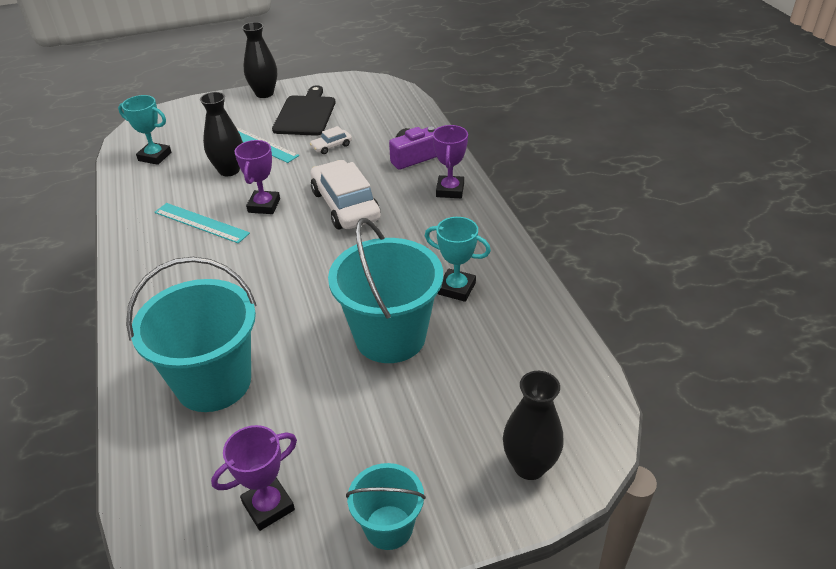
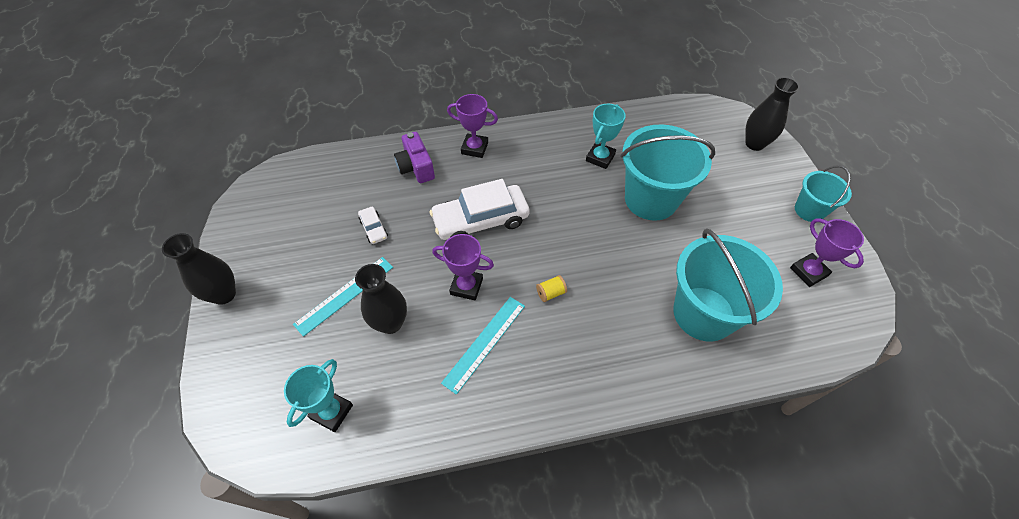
camera: 85 degrees left, 15 degrees up
(252, 259) = (551, 293): none -> yellow spool
(305, 114) = (296, 251): black cutting board -> none

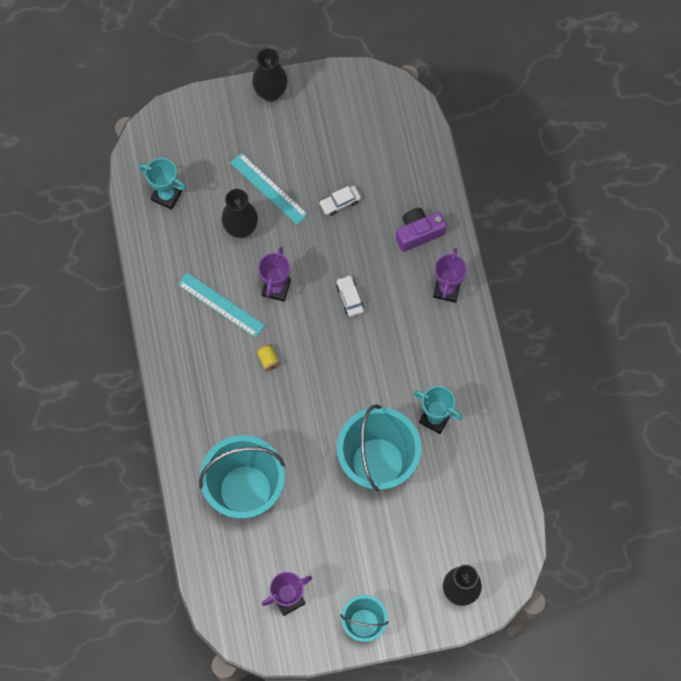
camera: 90 degrees right, 15 degrees up
(480, 220) = (350, 298): white car -> white car, size x0.45

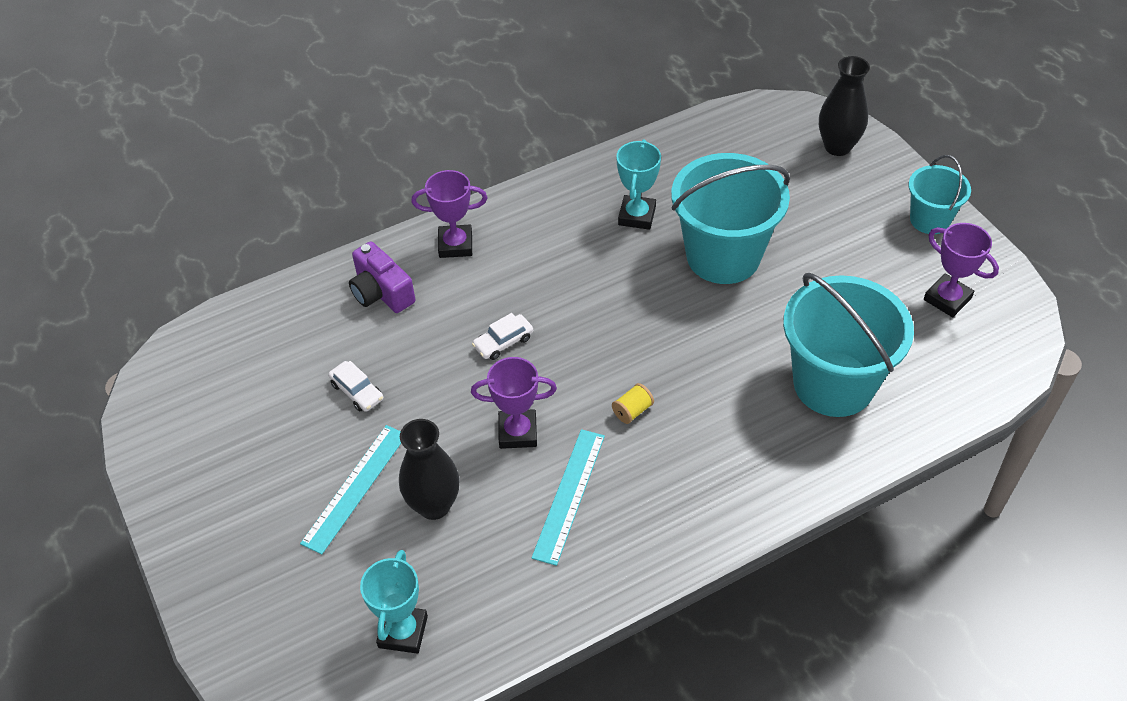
camera: 105 degrees left, 20 degrees down
(270, 93) = (182, 533): black vase -> none

